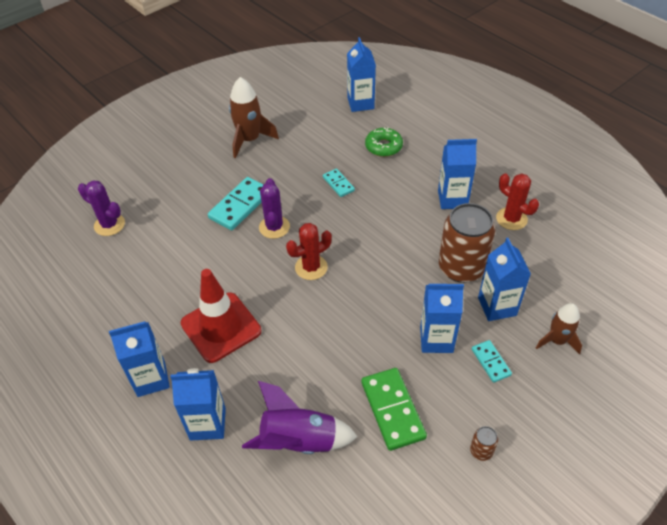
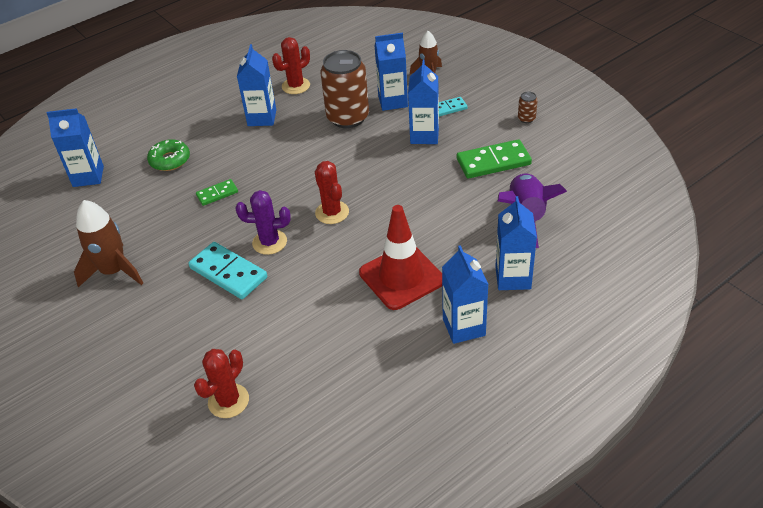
camera: 85 degrees left, 5 degrees down
(109, 225) = (228, 401): purple cactus -> red cactus
(338, 184) = (217, 194): turquoise domino -> green domino

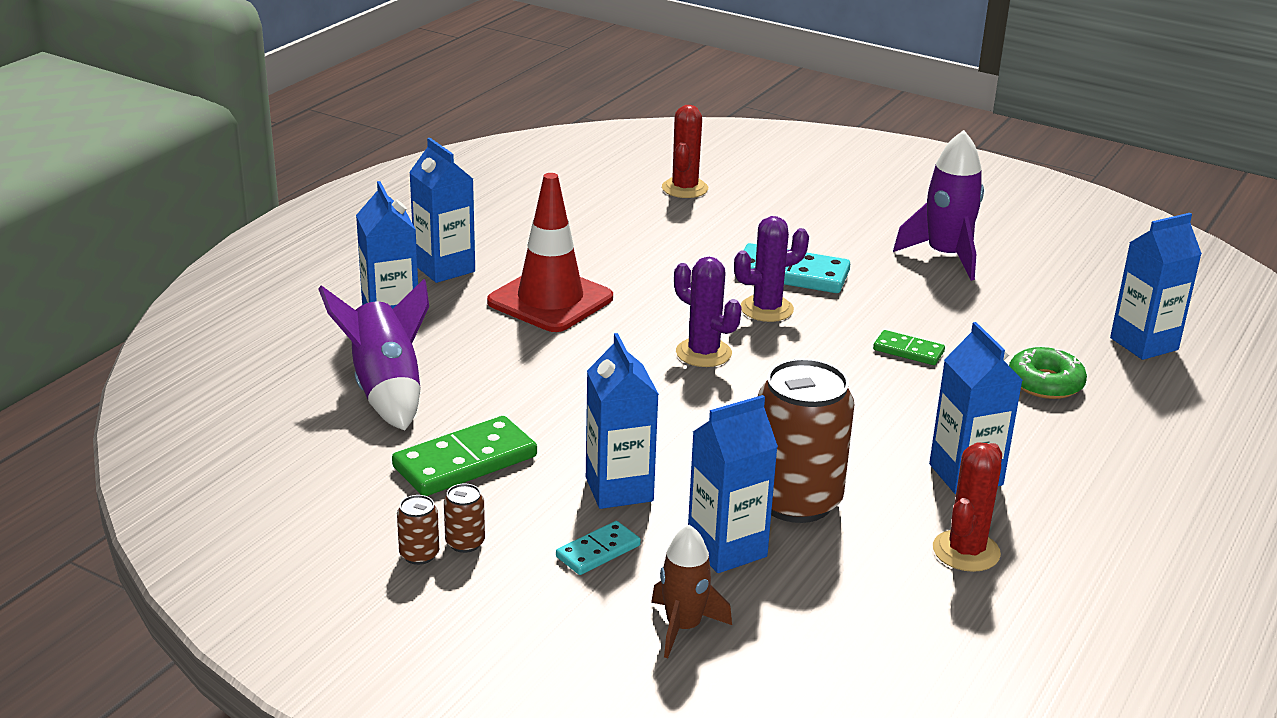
camera: 155 degrees right, 15 degrees down
(114, 271) = (945, 256): brown rocket -> purple rocket
(217, 194) = (908, 351): green domino -> green domino turned 75 degrees clockwise
(332, 212) = (703, 353): red cactus -> purple cactus
(505, 121) = (465, 543): none -> brown can

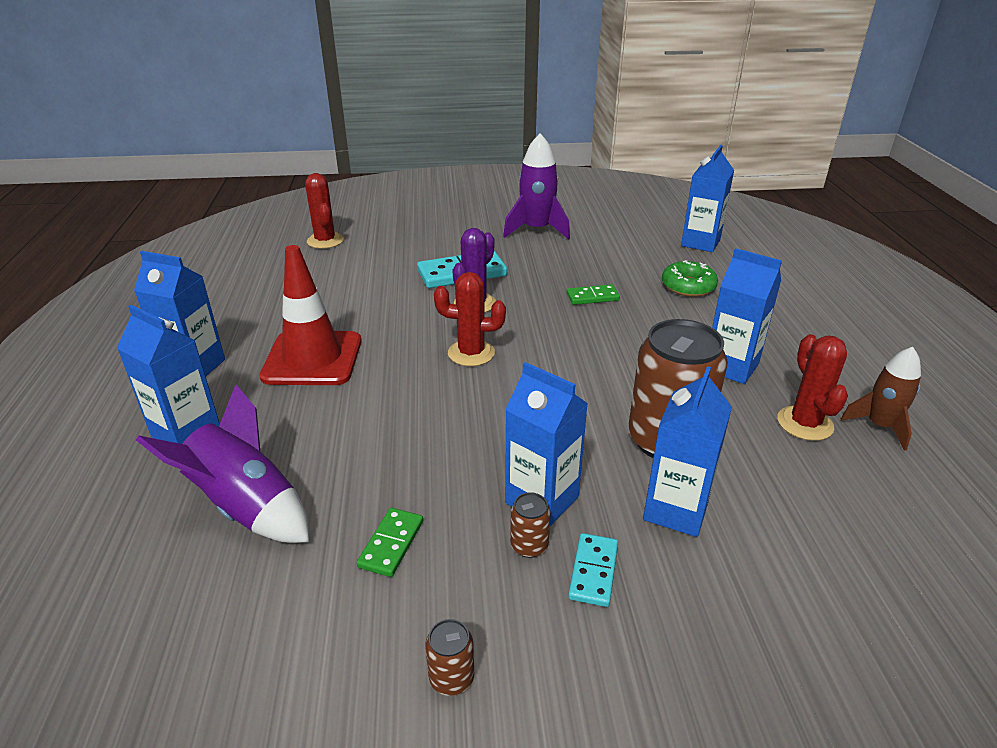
camera: 35 degrees left, 5 degrees up
(465, 462) = (391, 544): green domino -> green domino, size x0.56
(465, 543) = (479, 635): brown can -> brown can (529, 545)
(683, 627) = (737, 607): brown rocket -> brown rocket (879, 426)
(703, 353) = (471, 353): purple cactus -> red cactus

